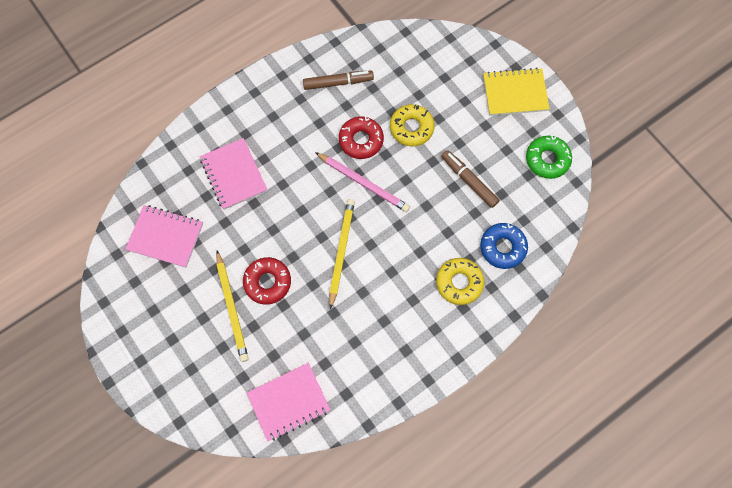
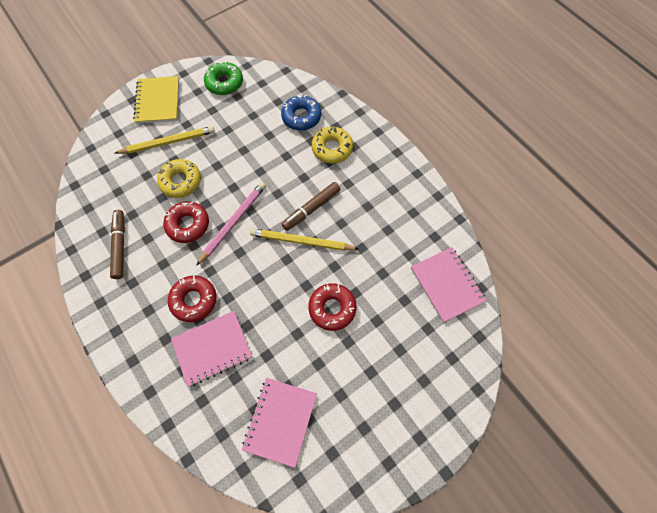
camera: 90 degrees left, 5 degrees down
(232, 307) = (358, 342): yellow pencil -> yellow pencil (168, 142)
(281, 154) = (194, 300): none -> red donut
(469, 181) = (238, 138): brown marker -> brown marker (311, 209)

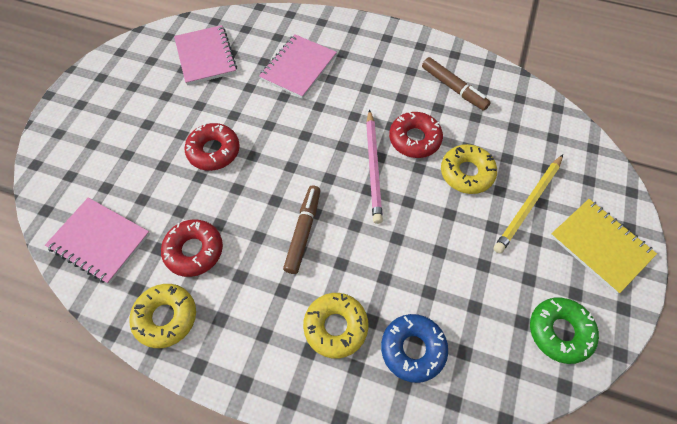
camera: 145 degrees right, 5 degrees down
(194, 300) = (346, 88): red donut -> red donut (194, 251)
(302, 241) = (288, 191): yellow pencil -> none
(423, 208) = (166, 317): none -> yellow donut

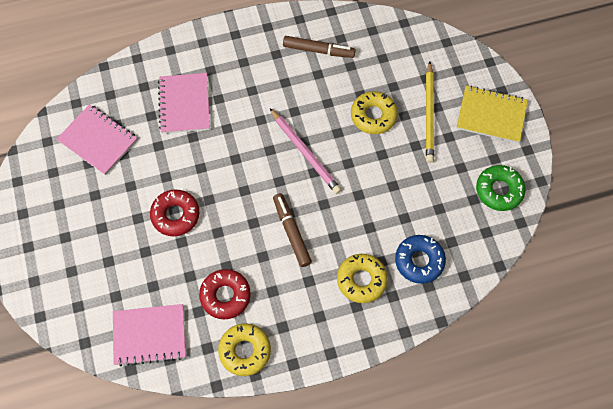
camera: 35 degrees left, 5 degrees up
(414, 139) = (319, 111): red donut -> none

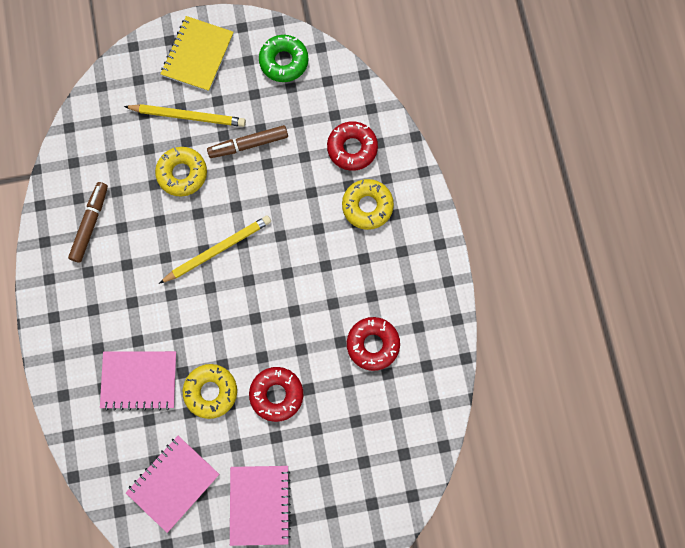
camera: 85 degrees left, 10 degrees up
(149, 335) = (409, 425): pink notebook -> pink notebook (259, 504)
(245, 351) = (432, 328): yellow donut -> yellow donut (211, 391)
(291, 232) = (308, 271): brown marker -> brown marker (248, 144)
(305, 152) = (217, 249): pink pencil -> yellow pencil
(419, 261) = (352, 148): blue donut -> red donut

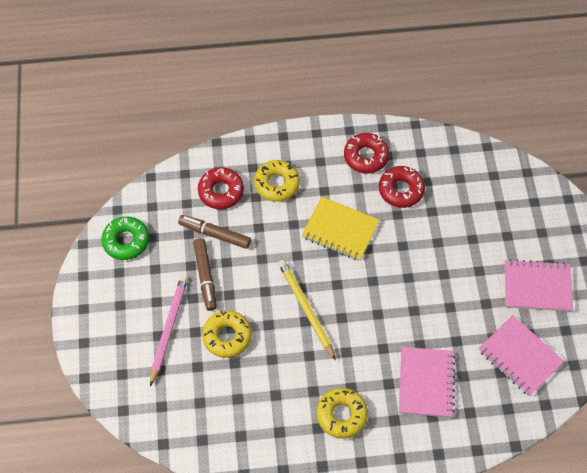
camera: 85 degrees left, 15 degrees down
(90, 224) = (269, 424): brown marker -> brown marker (215, 234)
(188, 116) = (168, 328): yellow pencil -> pink pencil
(198, 55) = (105, 316): yellow notebook -> yellow notebook (340, 230)
(211, 391) = (438, 321): yellow donut -> yellow donut (341, 415)
(276, 394) = (442, 267): red donut -> red donut (366, 156)

